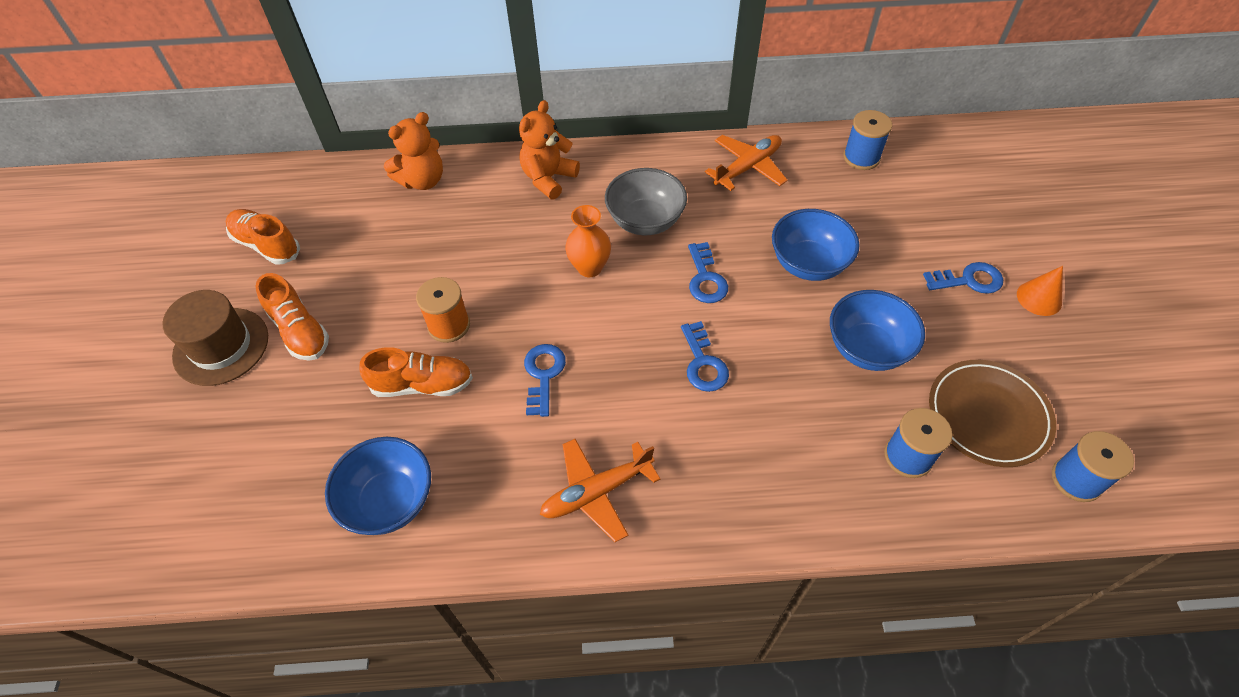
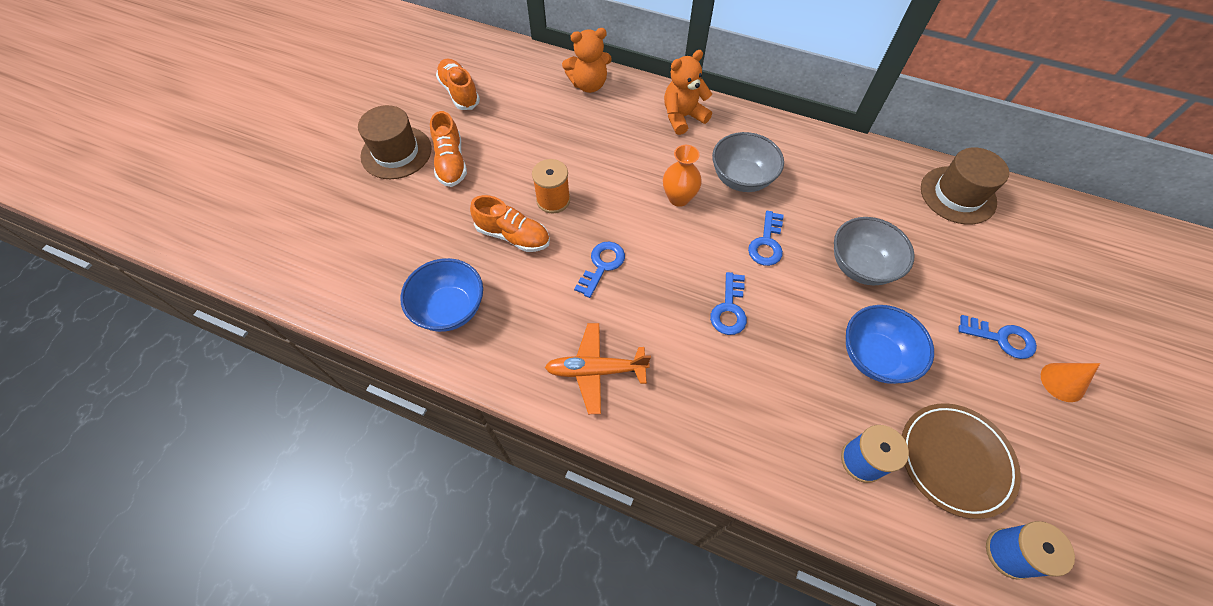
camera: 25 degrees right, 5 degrees up
(748, 167) = (850, 167): orange plane -> none
(808, 264) = (860, 266): blue bowl -> grey bowl
(861, 157) = (957, 195): blue spool -> brown hat

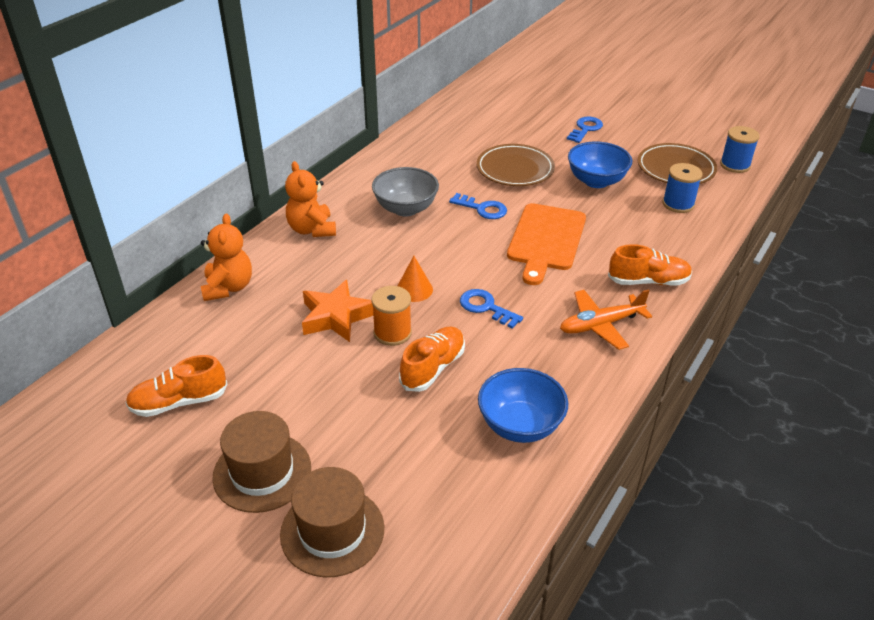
camera: 80 degrees left, 20 degrees down
(451, 162) = (303, 416): orange shoe -> orange shoe (648, 281)
(566, 158) = (336, 317): none -> orange star
(595, 370) = (600, 325): orange plane -> orange plane turned 60 degrees clockwise
(679, 198) = (417, 248): orange vase -> none
(729, 309) = (546, 240): blue key -> orange cutting board
(860, 266) = (515, 169): grey bowl -> brown plate
(957, 195) = (458, 114): brown hat -> brown hat (332, 531)
(1062, 382) = (619, 117): orange cone -> orange cone (414, 289)

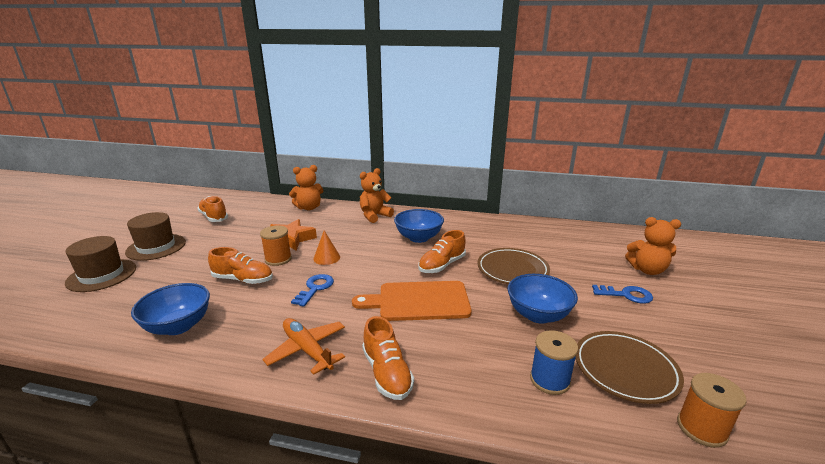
camera: 70 degrees right, 15 degrees down
(405, 208) = (418, 238): grey bowl -> blue bowl
(482, 208) = (442, 265): blue key -> orange shoe
(552, 103) = (647, 270): none -> orange teddy bear
(735, 165) = (701, 428): blue spool -> orange spool

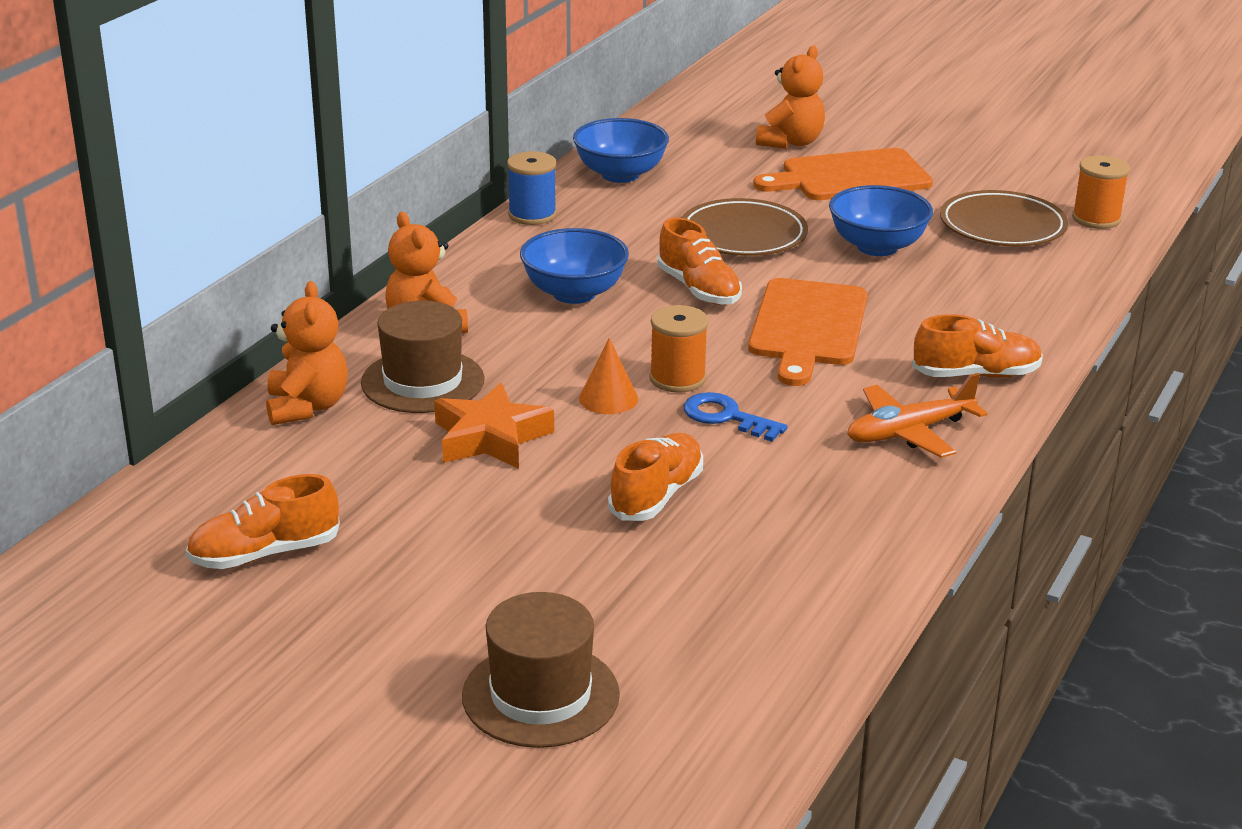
camera: 75 degrees left, 5 degrees up
(156, 247) = (417, 632): brown hat -> brown hat (422, 381)
(178, 326) = (803, 559): blue bowl -> blue bowl (620, 174)
(278, 259) = (584, 454): orange spool -> orange spool (677, 378)
(549, 380) = (1011, 273): blue spool -> blue spool (532, 215)
(626, 295) = (850, 177): blue key -> orange cutting board

